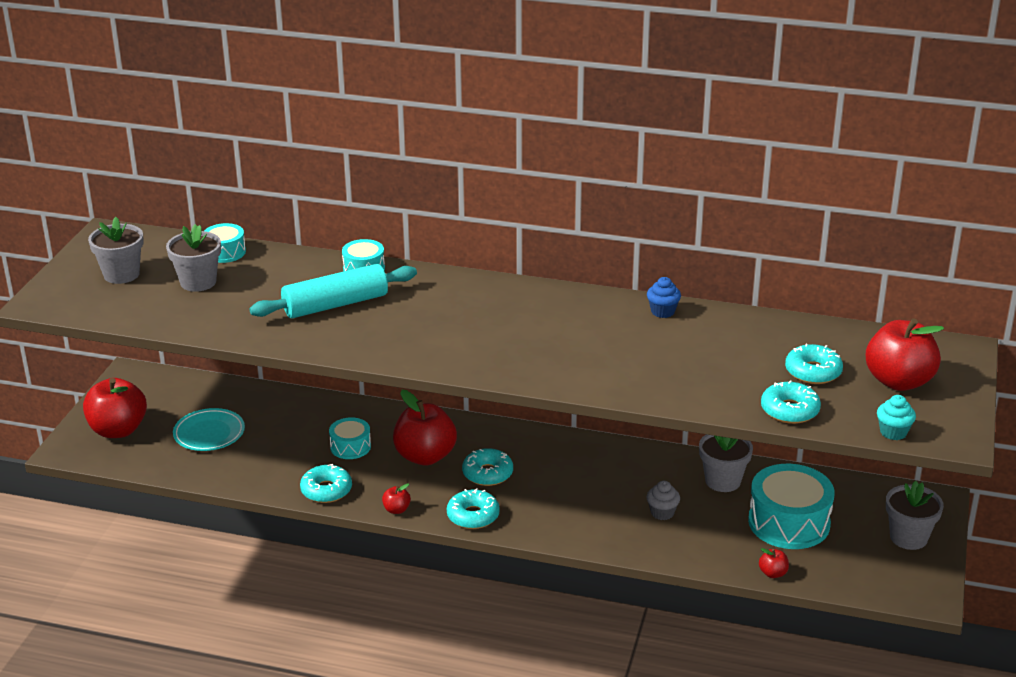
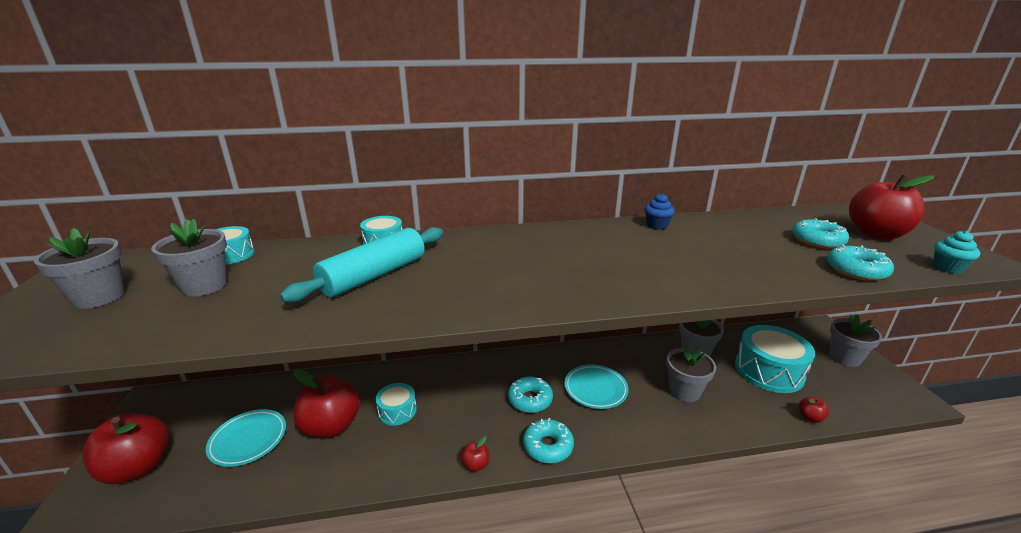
camera: 25 degrees left, 5 degrees down
(326, 490) = (396, 466): turquoise donut -> none
(425, 456) = (468, 400): red apple -> red apple (331, 426)
(565, 483) = (595, 389): none -> turquoise plate
(662, 513) = (684, 391): grey cupcake -> grey flower pot

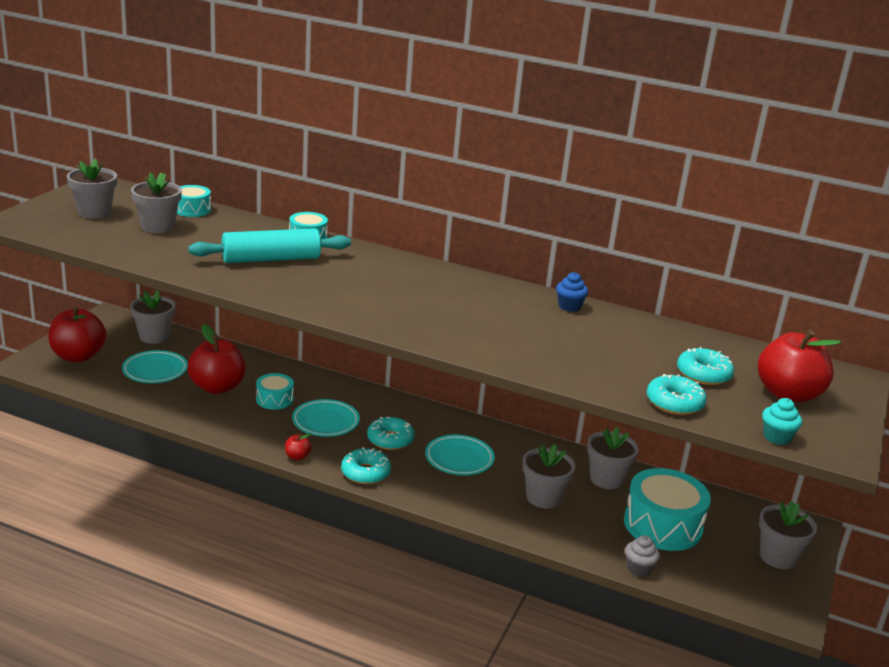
camera: 30 degrees right, 0 degrees up
(220, 400) = (154, 336): none -> grey flower pot
(463, 411) = (325, 422): none -> turquoise plate
(810, 417) = (639, 569): red apple -> grey cupcake

